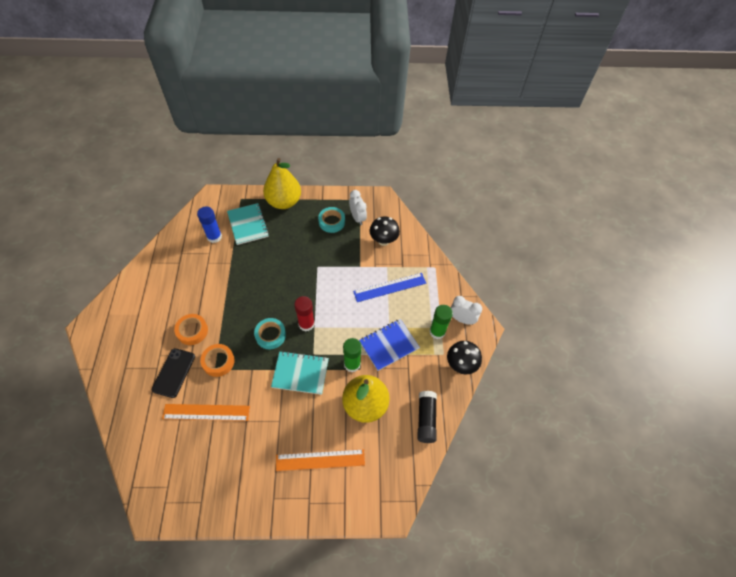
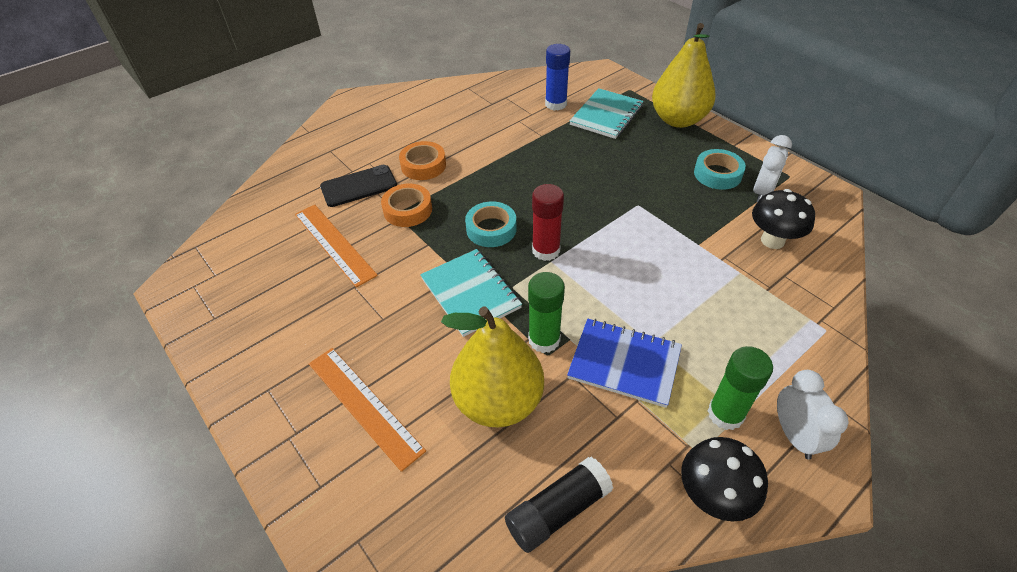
camera: 55 degrees right, 10 degrees down
(390, 287) = (714, 298): blue ruler -> none

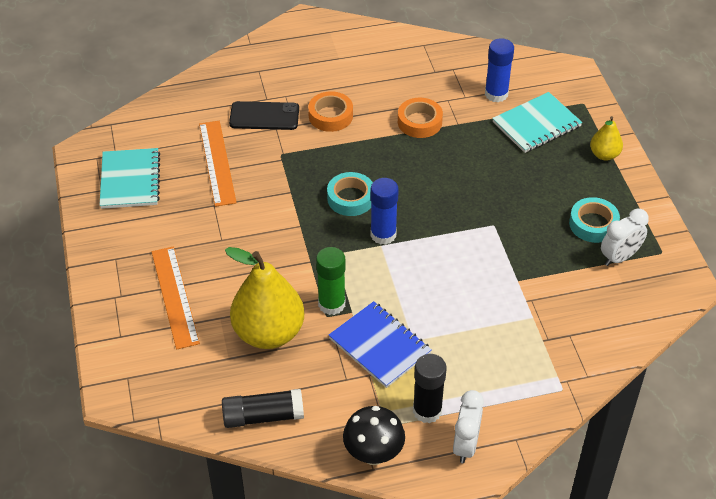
camera: 25 degrees right, 0 degrees up
(408, 210) = (292, 154): orange tape -> orange tape (419, 122)
(470, 293) = (299, 246): turquoise notebook -> turquoise notebook (130, 180)
(546, 250) = (383, 234): red glue stick -> blue glue stick
(678, 120) = (604, 155): yellow pear -> yellow pear, size x0.50
(725, 414) = (427, 411): green glue stick -> black glue stick
(772, 240) = (587, 303): black mushroom -> none

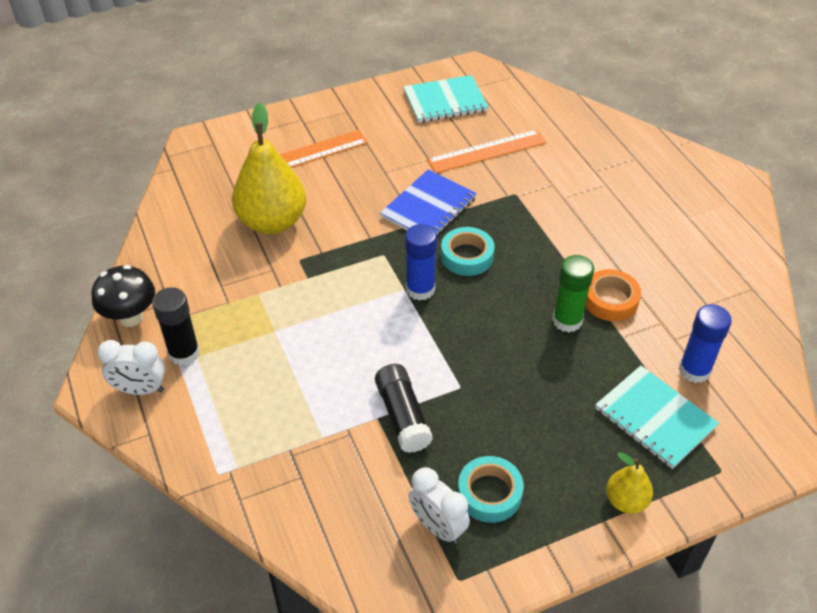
camera: 80 degrees right, 0 degrees up
(263, 416) = (174, 233): black glue stick -> black glue stick (403, 416)
(264, 116) = (567, 173): black phone -> none
(330, 116) = (589, 223): orange tape -> none
(331, 304) = (315, 261): green glue stick -> green glue stick (567, 320)
(379, 346) = (265, 305): blue notebook -> blue notebook (428, 207)

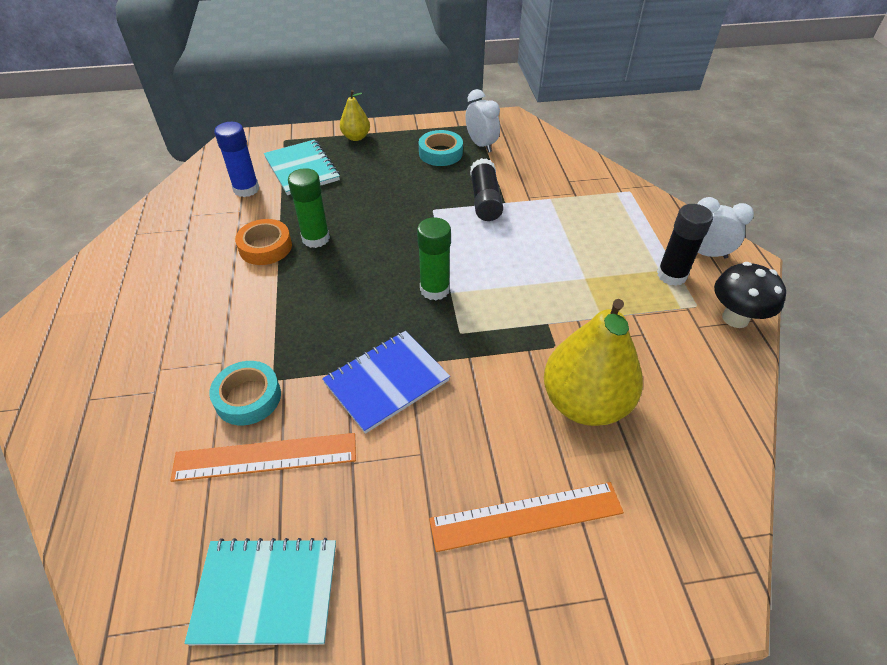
camera: 165 degrees left, 0 degrees up
(420, 289) = (434, 289): blue glue stick -> green glue stick
(467, 256) = (372, 313): turquoise tape -> turquoise tape (248, 397)

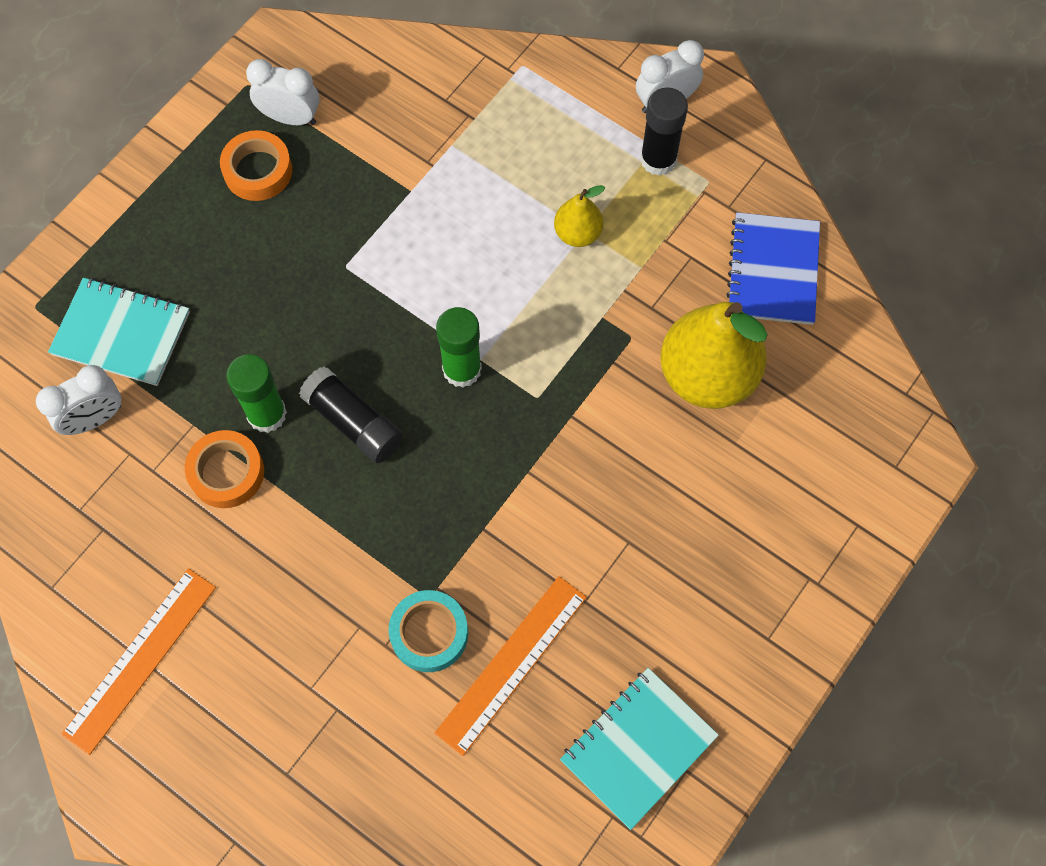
camera: 45 degrees left, 20 degrees up
(246, 189) = (94, 419): blue glue stick -> white clock
(356, 137) = (122, 227): yellow pear -> yellow pear (577, 233)
(386, 382) = (529, 506): blue notebook -> blue notebook (773, 270)
(440, 153) = (258, 170): turquoise tape -> orange tape
(485, 200) = (386, 205): black glue stick -> black glue stick (353, 422)
(526, 516) = (755, 517): orange ruler -> orange ruler (140, 659)
(735, 318) = (751, 169): black mushroom -> none

